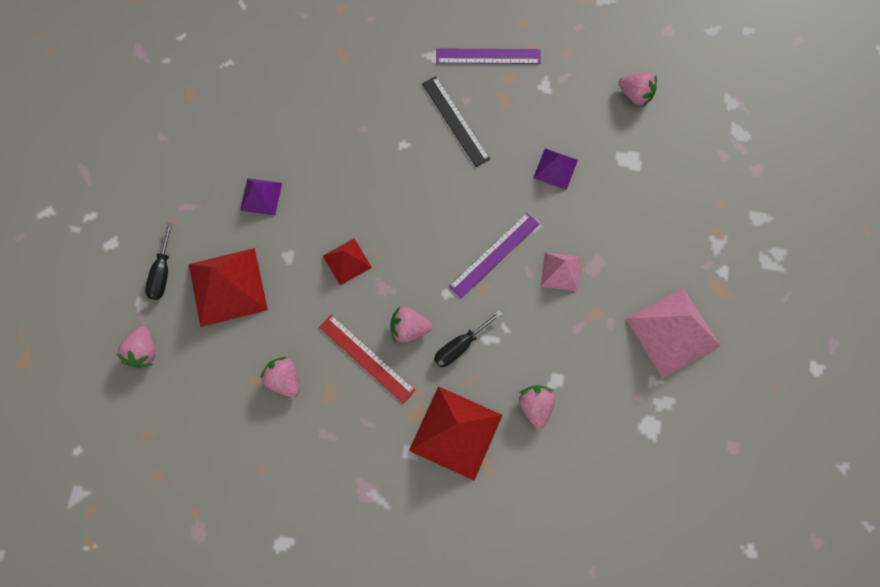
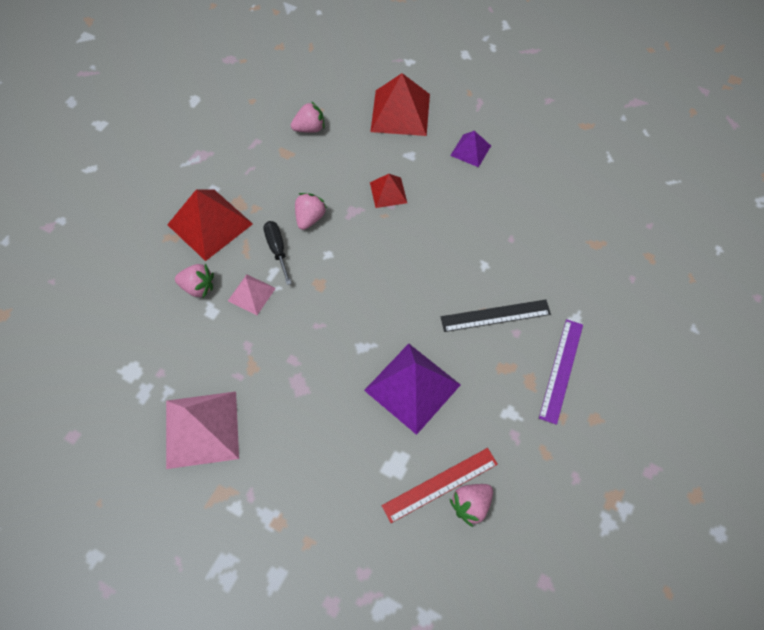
camera: 110 degrees right, 10 degrees down
(143, 352) = (371, 56): pink strawberry -> none
(162, 273) = (429, 77): black screwdriver -> none
(366, 358) = (300, 183): red ruler -> red ruler (440, 484)
(494, 255) = (346, 302): purple ruler -> none
(555, 168) = (412, 387): purple pyramid -> purple pyramid, size x1.84
(560, 271) = (306, 352): pink pyramid -> pink pyramid (251, 294)

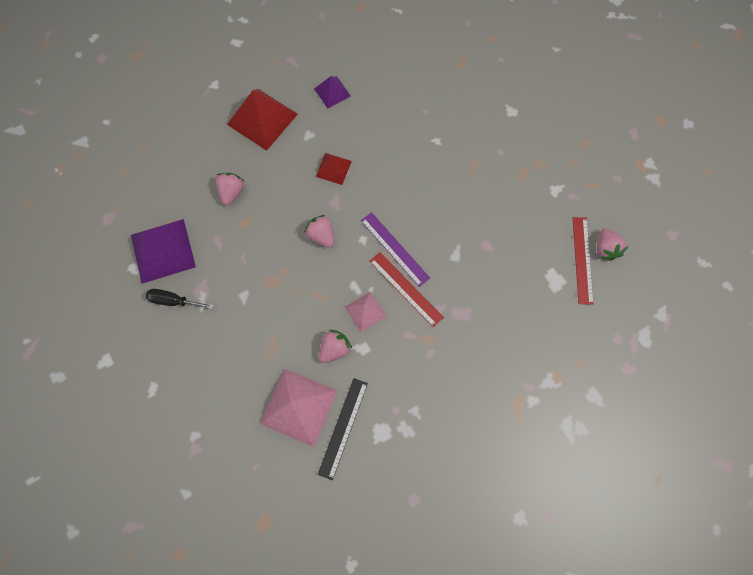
camera: 60 degrees left, 10 degrees up
(201, 429) = (459, 398): pink pyramid -> pink pyramid (298, 407)
(210, 224) = (278, 313): red pyramid -> none
(277, 249) = (336, 273): black screwdriver -> black screwdriver (174, 301)
(296, 318) = (406, 289): none -> red ruler
(412, 387) = (505, 239): purple pyramid -> purple pyramid (163, 250)
(495, 315) = (480, 157): black ruler -> black ruler (343, 428)
(561, 370) = (542, 141): purple ruler -> purple ruler (395, 249)

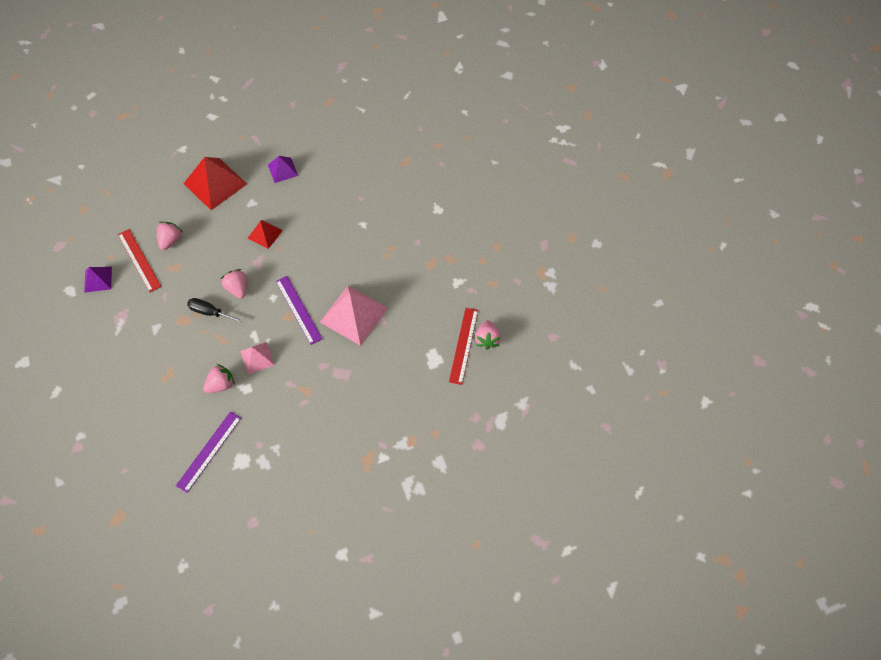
camera: 10 degrees right, 10 degrees down
(163, 250) = (98, 279): purple pyramid -> purple pyramid, size x0.54
(174, 301) = (95, 322): black screwdriver -> black screwdriver (210, 312)
(298, 407) = (175, 427): pink pyramid -> pink pyramid (353, 315)
(343, 428) = (209, 451): black ruler -> purple ruler
(406, 289) = (298, 344): red ruler -> red ruler (139, 260)

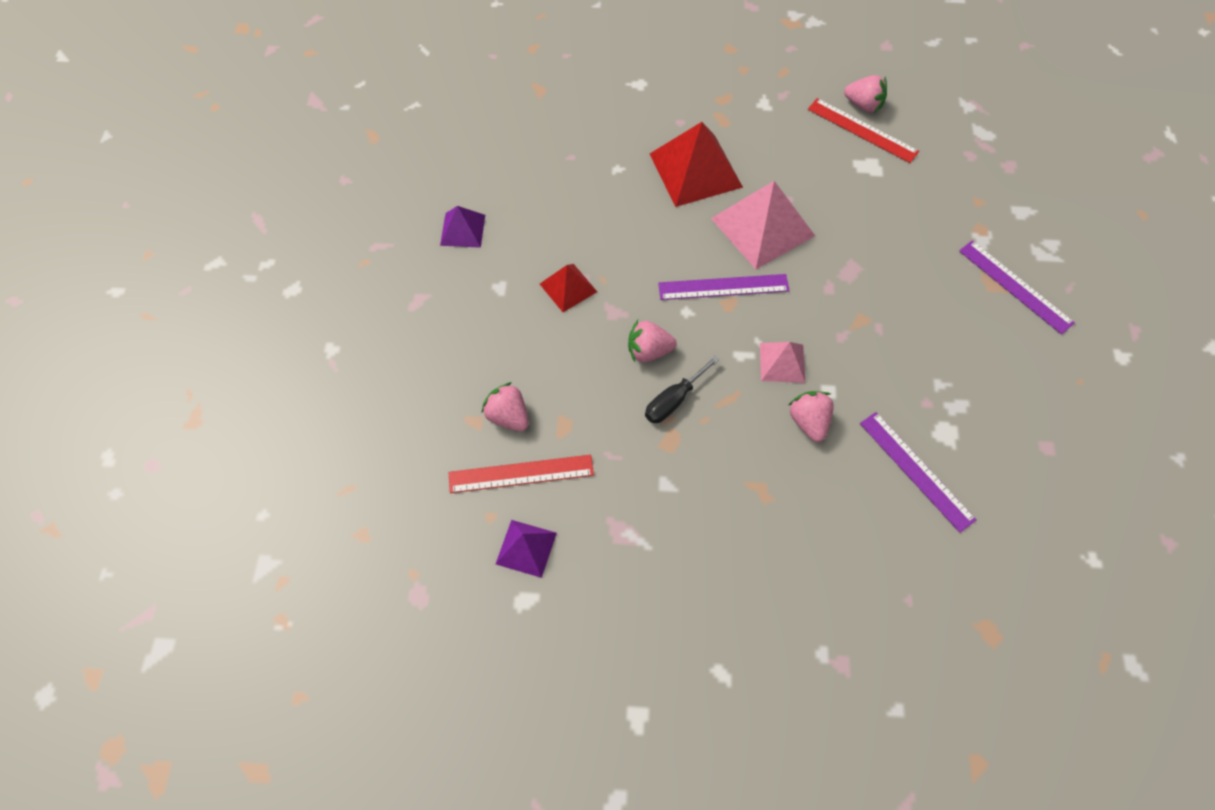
camera: 65 degrees left, 0 degrees up
(215, 183) = (432, 323): red pyramid -> red pyramid (695, 170)
(371, 473) = (1015, 286): none -> purple ruler

